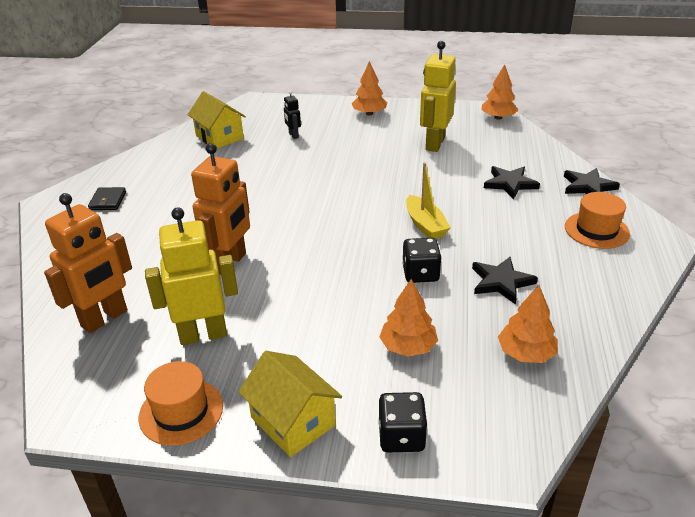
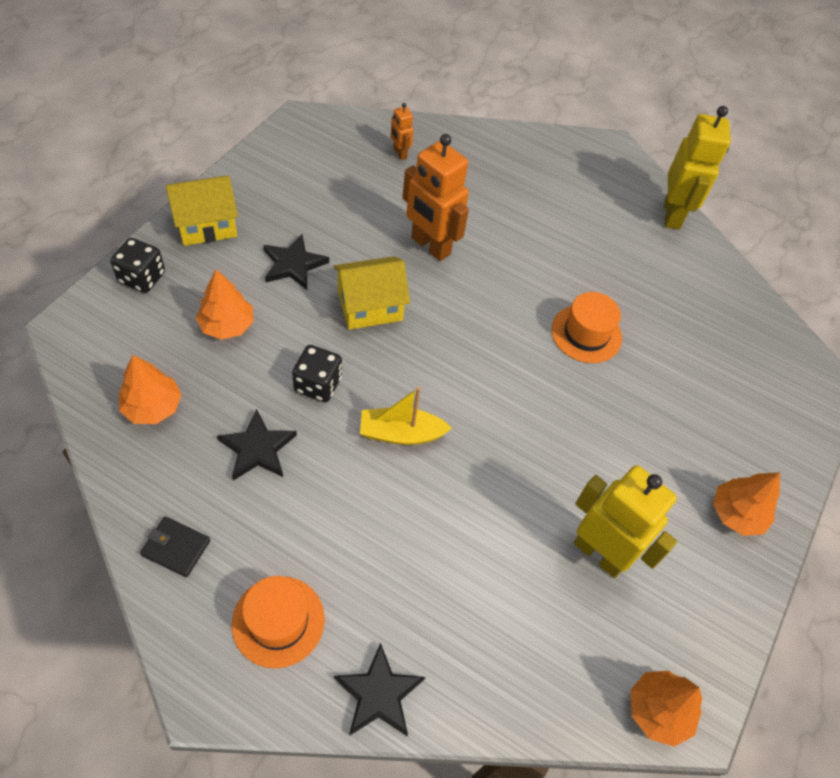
camera: 105 degrees right, 20 degrees up
(105, 319) = (399, 153): orange robot -> orange robot, size x0.47
(108, 201) = (595, 187): black wallet -> black wallet (176, 548)
(181, 411) = (263, 171): orange hat -> orange hat (586, 334)
(203, 334) = (339, 203): yellow robot -> yellow robot (672, 214)
(219, 137) = (715, 311): yellow house -> yellow house (370, 306)
(293, 135) = (692, 389): black robot -> none
(510, 184) = (441, 587): black star -> black star (293, 264)

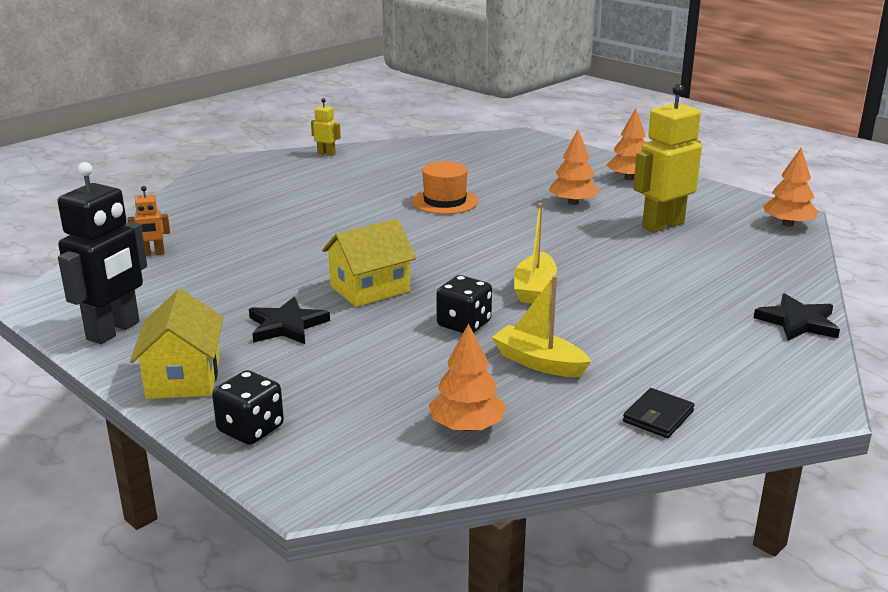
camera: 70 degrees left, 30 degrees down
(227, 325) = (360, 372): orange tree -> orange tree (573, 203)
(257, 449) = (539, 362): black star -> yellow boat
(268, 169) = (114, 331): none -> black robot
(278, 621) = (736, 363): orange hat -> none
(370, 306) = (370, 289): yellow house -> yellow house turned 60 degrees clockwise
(430, 246) = (303, 252): orange robot -> none
(672, 214) = (326, 154): yellow robot -> yellow robot, size x0.47

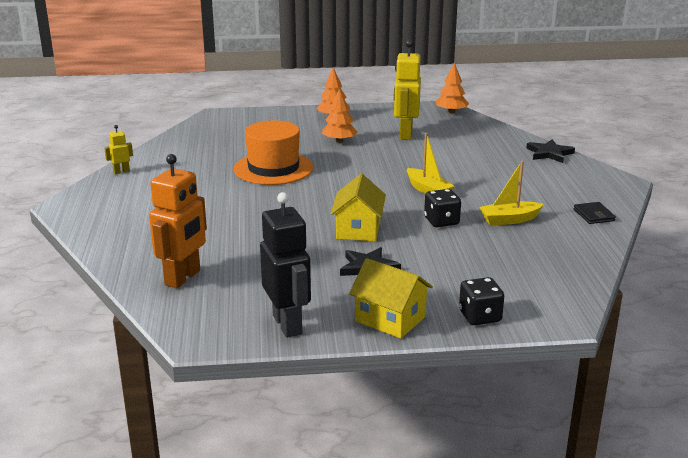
camera: 50 degrees left, 0 degrees up
(153, 253) = (183, 278): orange robot -> orange robot, size x2.12
(445, 201) = (273, 168): orange hat -> orange hat, size x1.55
(467, 426) = (549, 259): orange tree -> none

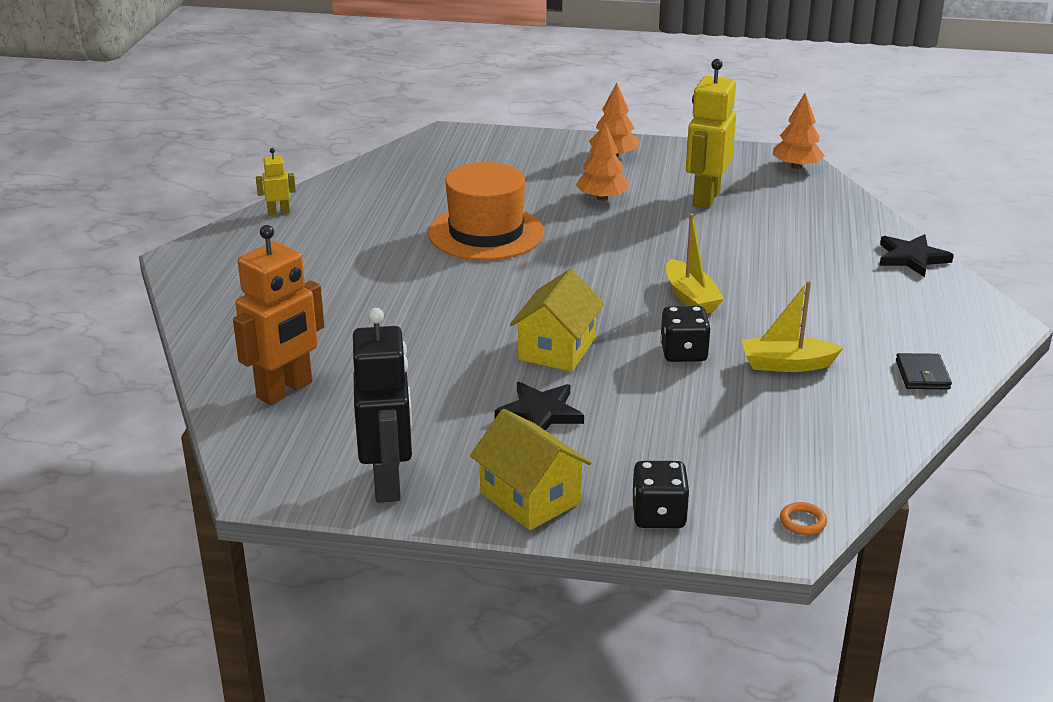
camera: 15 degrees right, 5 degrees up
(571, 306) = (802, 521): none -> orange ring

